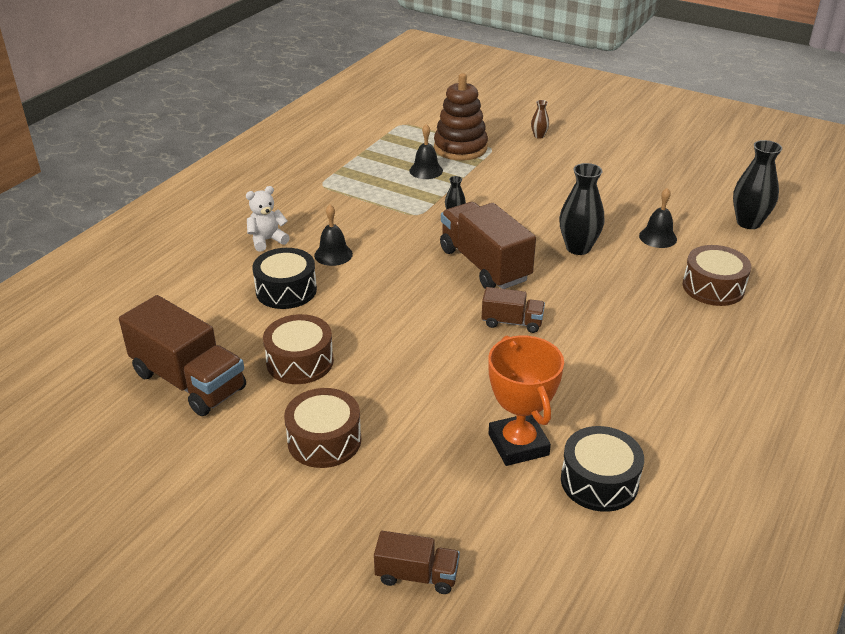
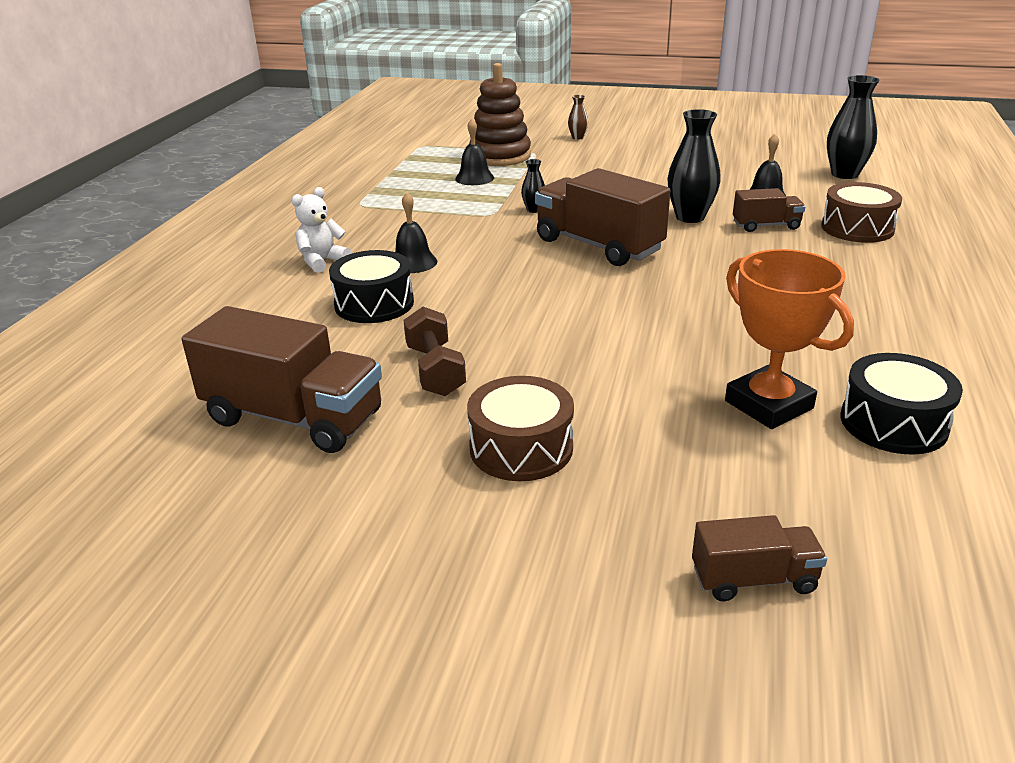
camera: 15 degrees left, 5 degrees down
(300, 361) = (435, 370): brown drum -> brown dumbbell
(512, 322) = (668, 290): brown truck -> brown truck (766, 226)

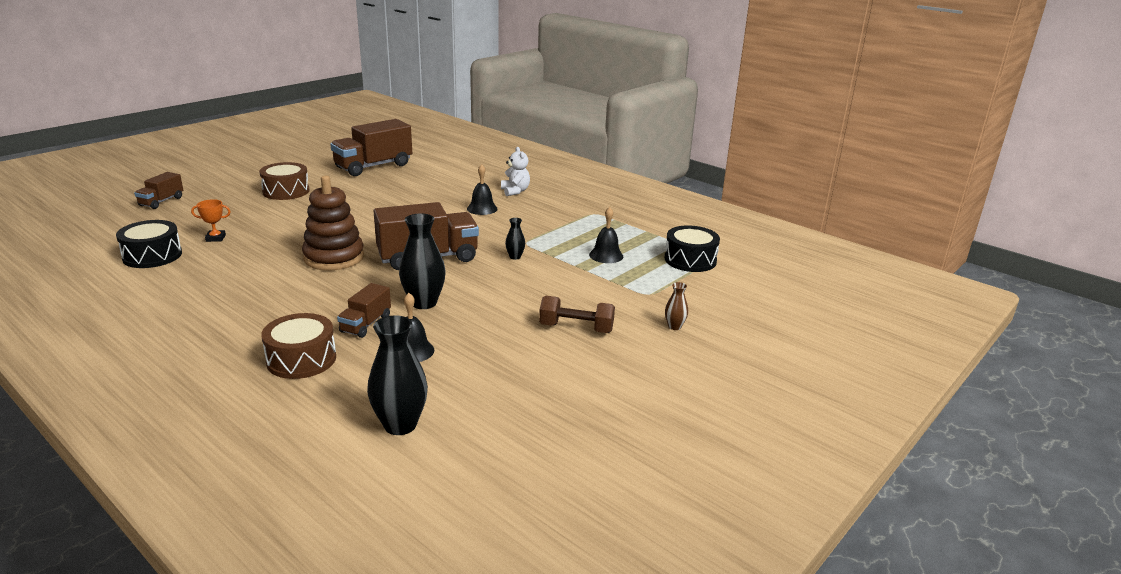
camera: 115 degrees right, 5 degrees down
(374, 304) = (446, 192): black drum -> black drum (690, 260)
(435, 370) = (364, 191): brown dumbbell -> brown dumbbell (576, 328)
(500, 156) = (651, 277): brown stacking toy -> brown stacking toy (334, 257)
(769, 404) = (215, 238): orange trophy -> orange trophy, size x0.48

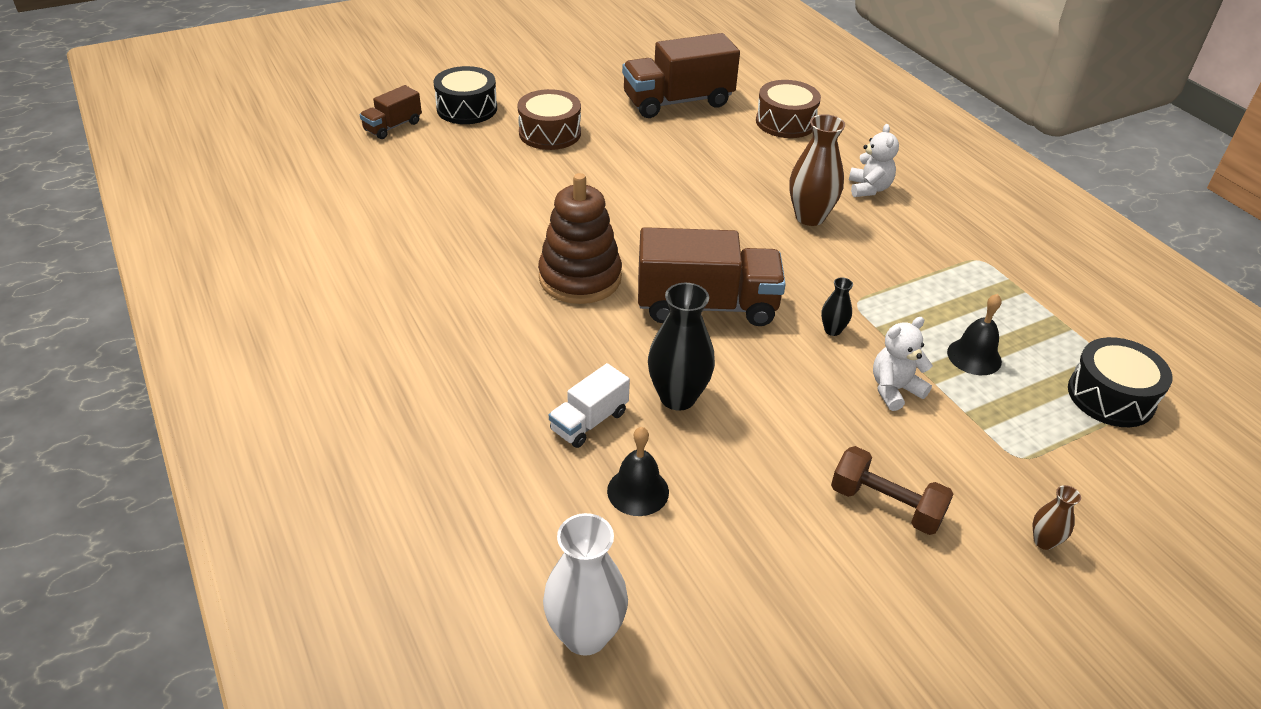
camera: 20 degrees right, 15 degrees up
(152, 256) = (359, 227): black drum -> black drum (467, 109)
(215, 238) = (441, 209): orange trophy -> none
(301, 359) = (490, 469): brown drum -> brown drum (785, 122)
(366, 324) = (589, 421): brown truck -> white truck
(400, 425) = (585, 635): black vase -> white vase
(482, 208) = (810, 217): black bell -> brown vase
(563, 277) = (894, 390): none -> white teddy bear

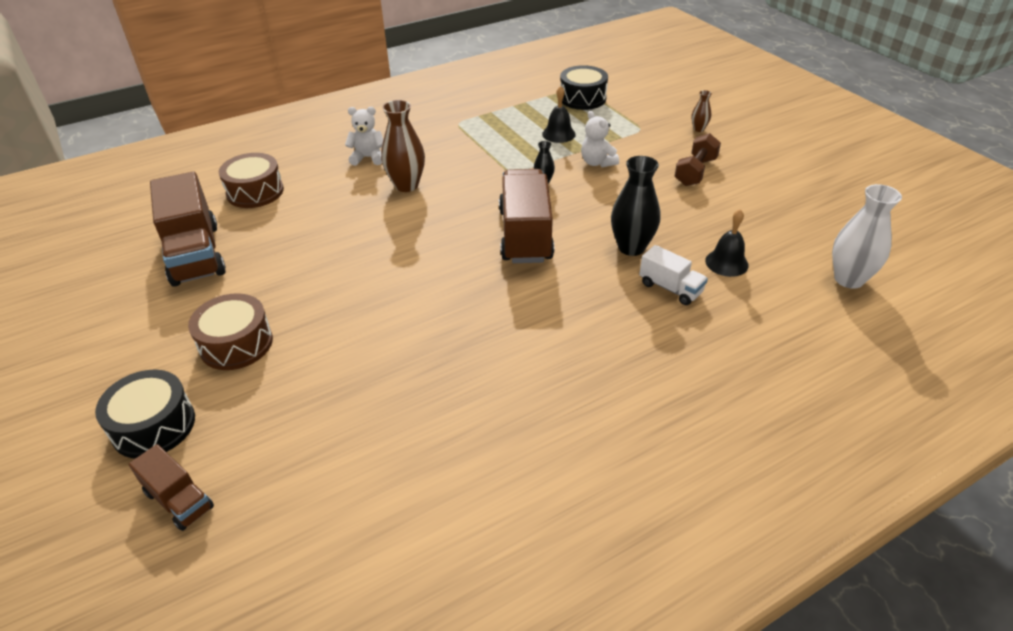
camera: 90 degrees left, 0 degrees up
(580, 278) = (498, 304): brown stacking toy -> none

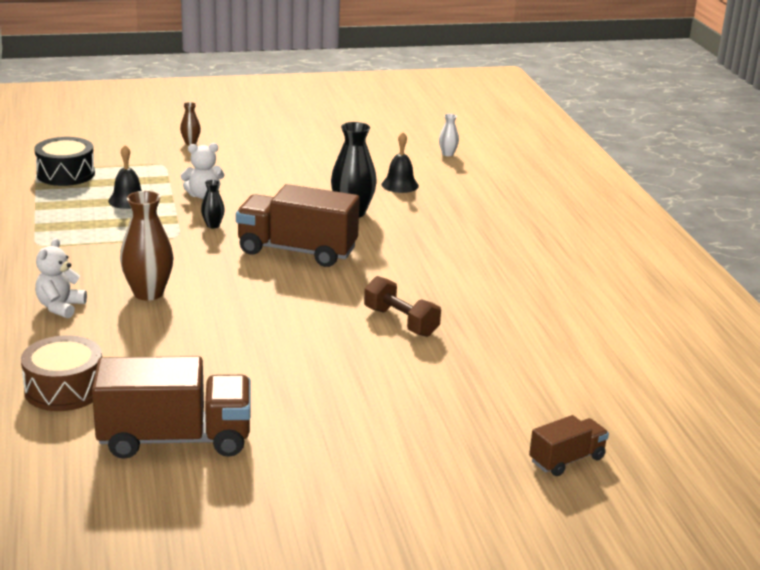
camera: 75 degrees left, 15 degrees down
(154, 426) = (466, 473): black drum -> none
(236, 344) = (367, 419): brown drum -> none
(670, 288) = (417, 211): white truck -> none
(695, 172) = (261, 162): brown dumbbell -> brown dumbbell (401, 322)
(848, 279) = (447, 154): white vase -> white vase, size x0.50

